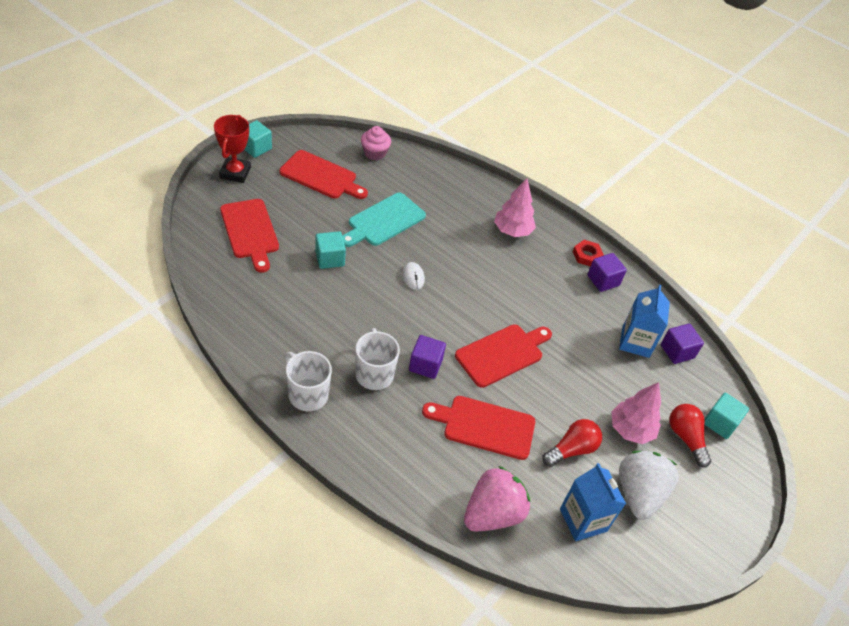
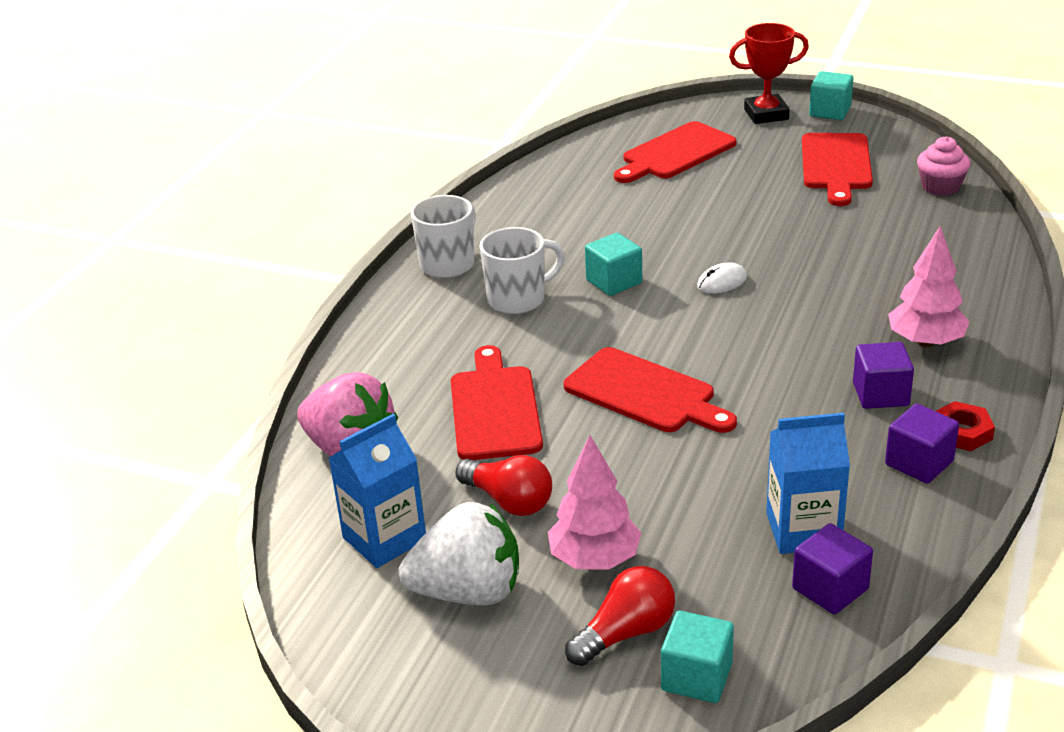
camera: 80 degrees right, 15 degrees down
(330, 258) = (687, 214): turquoise cube -> turquoise cube (614, 282)
(383, 221) = (806, 231): turquoise cutting board -> none
(425, 365) = (566, 333): purple cube -> purple cube (880, 394)

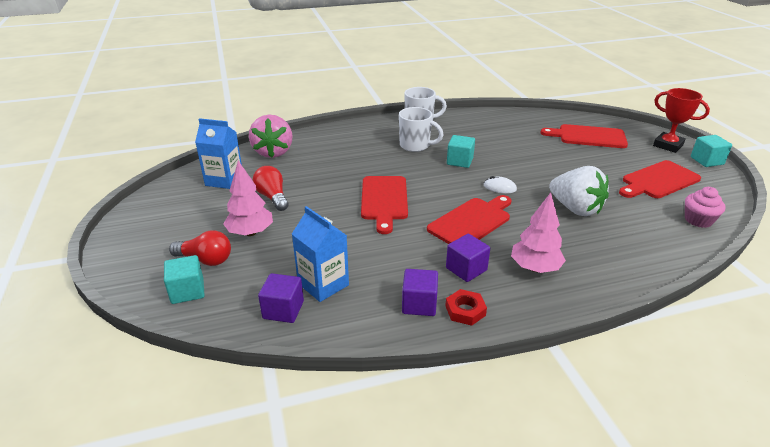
camera: 50 degrees right, 0 degrees up
(468, 592) = (205, 211): white strawberry -> white strawberry (575, 209)
(495, 408) = (332, 170): red cutting board -> red cutting board (472, 221)
(509, 501) = (272, 197): red light bulb -> red light bulb turned 150 degrees clockwise

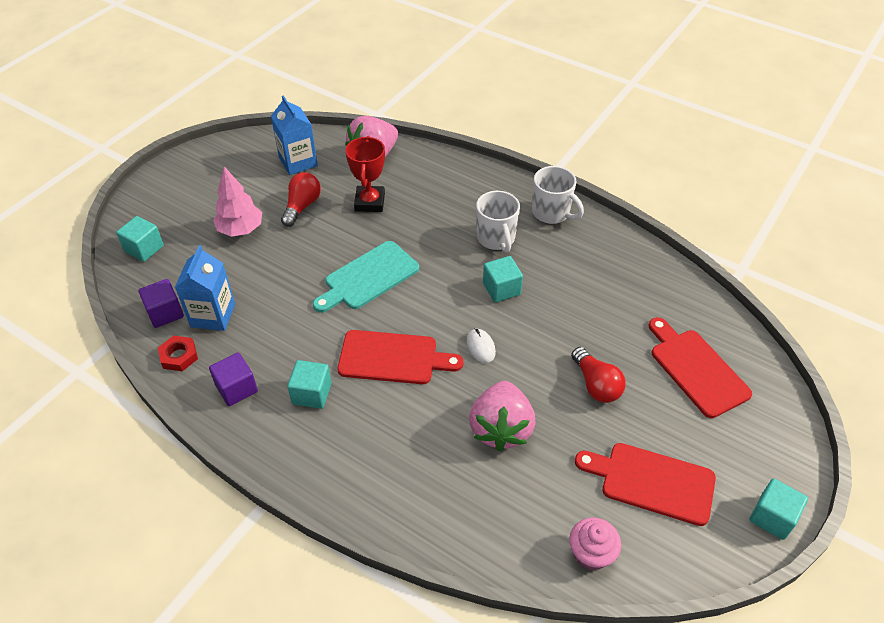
camera: 50 degrees right, 15 degrees up
(205, 260) = (186, 231): red light bulb -> red light bulb (596, 384)
(384, 200) = (368, 277): red cutting board -> turquoise cutting board
(465, 310) = (252, 423): red nut -> red nut (179, 356)
(466, 269) = (312, 393): purple cube -> turquoise cube
(535, 268) = (357, 442): pink tree -> none
(575, 209) = (501, 428): white strawberry -> pink strawberry
(668, 145) = (770, 459): red trophy -> red trophy (369, 202)

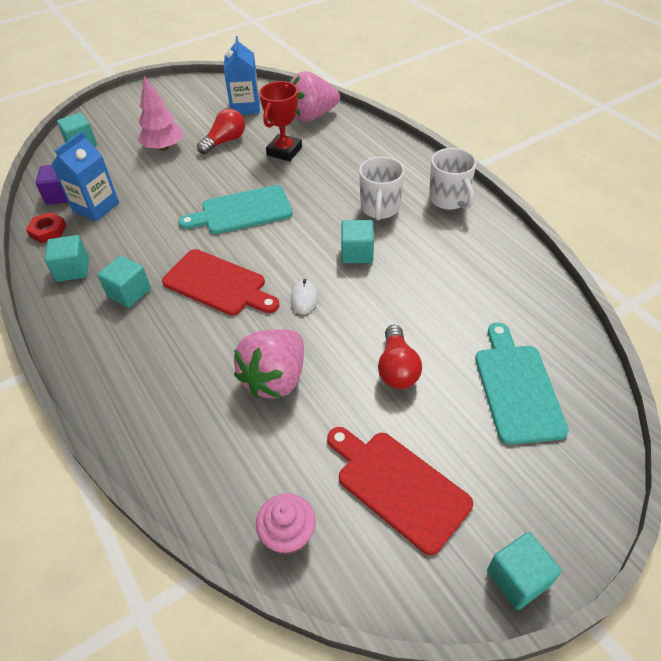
camera: 25 degrees right, 0 degrees up
(236, 388) = (73, 269): purple cube -> turquoise cube
(696, 369) = (517, 388): red cutting board -> turquoise cutting board

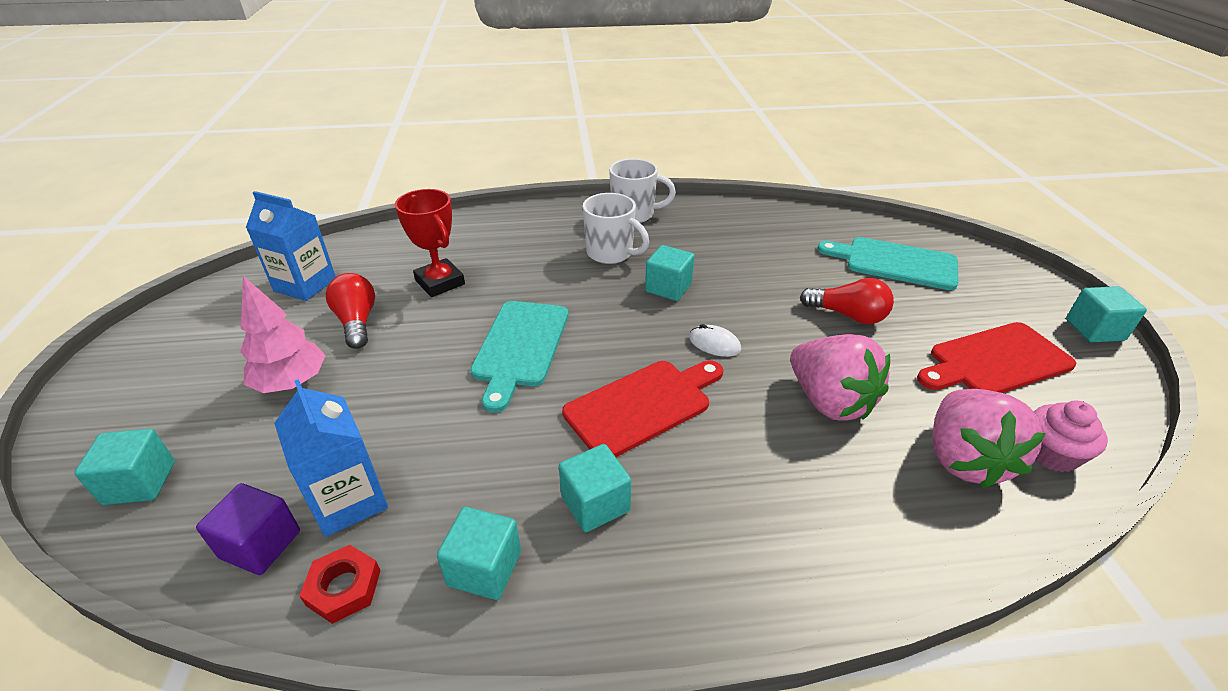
camera: 65 degrees left, 10 degrees down
(312, 116) = (398, 244): pink strawberry -> pink strawberry (964, 459)

